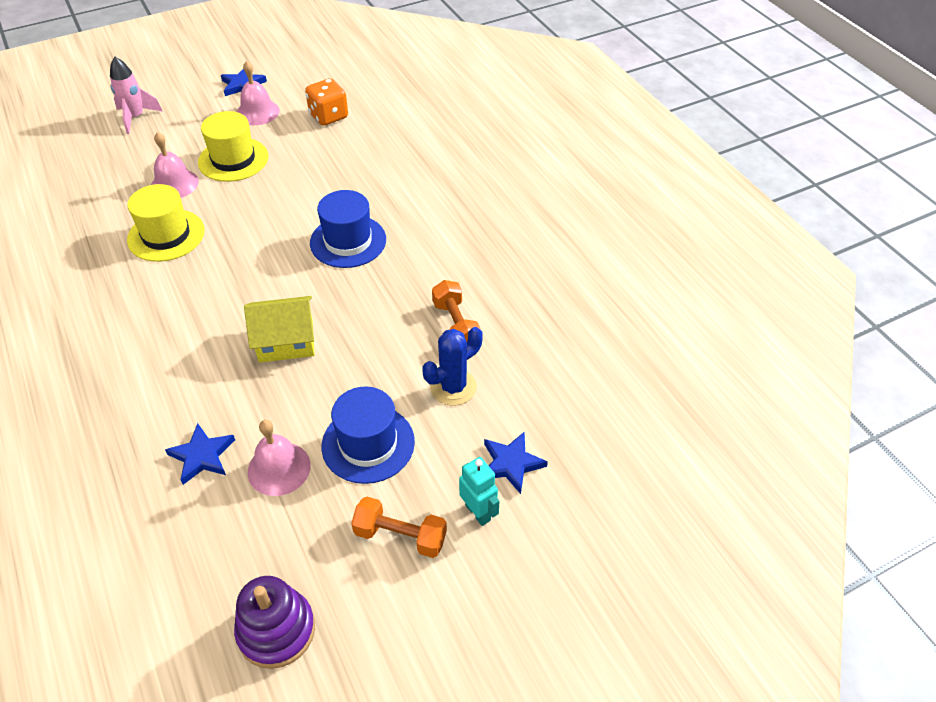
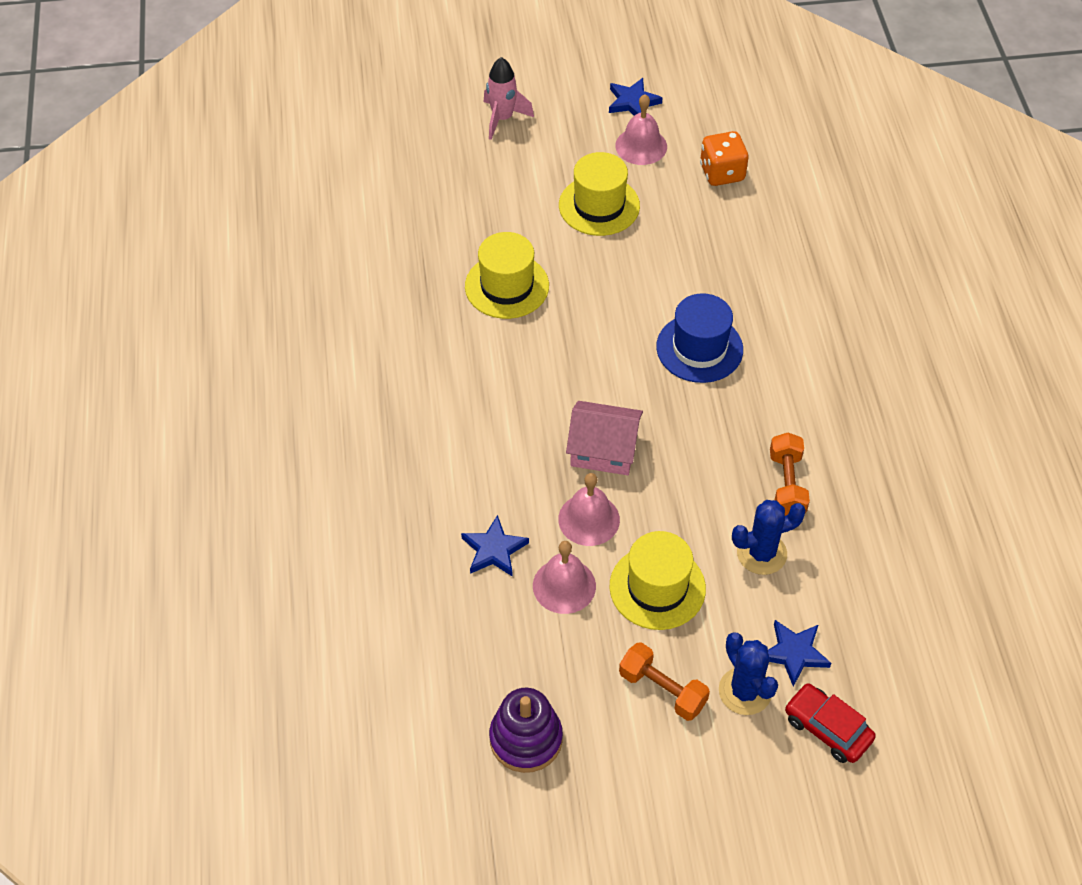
camera: 20 degrees right, 5 degrees up
(174, 184) = (528, 222): pink bell -> pink bell (589, 519)
(286, 341) = (603, 450): yellow house -> pink house
(368, 444) = (657, 587): blue hat -> yellow hat
(478, 512) = (745, 691): turquoise robot -> blue cactus
(565, 522) = (827, 728): none -> red car

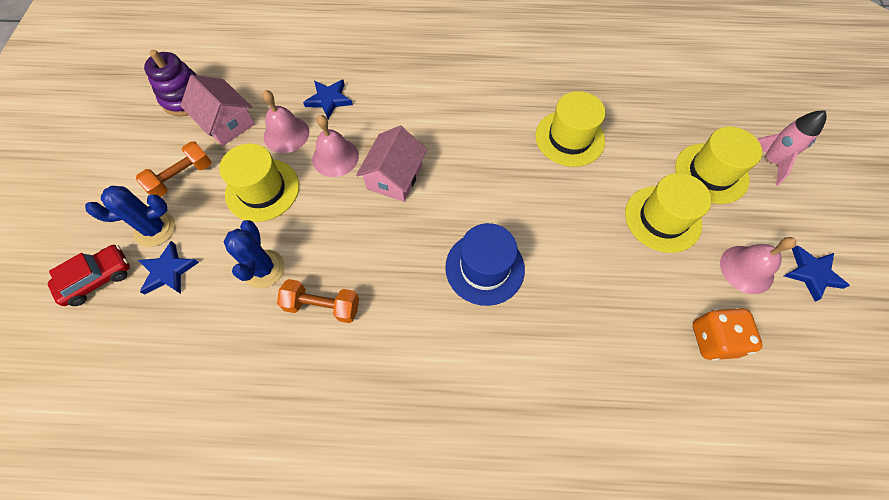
camera: 100 degrees right, 10 degrees up
(530, 165) = (711, 173): none -> yellow hat
(559, 666) = (226, 122): none -> pink house

